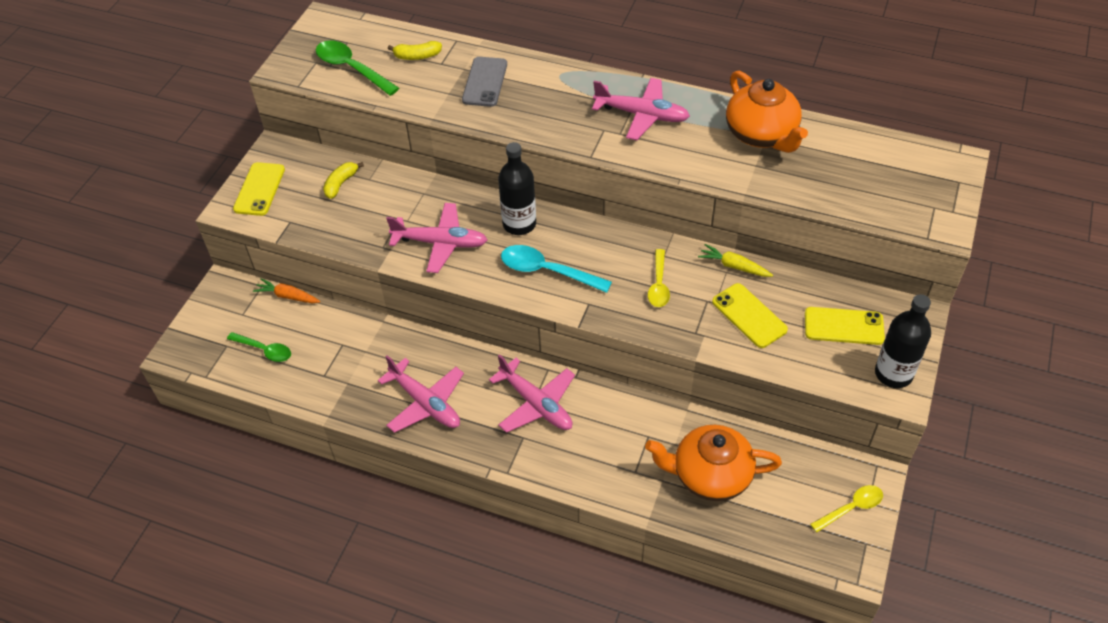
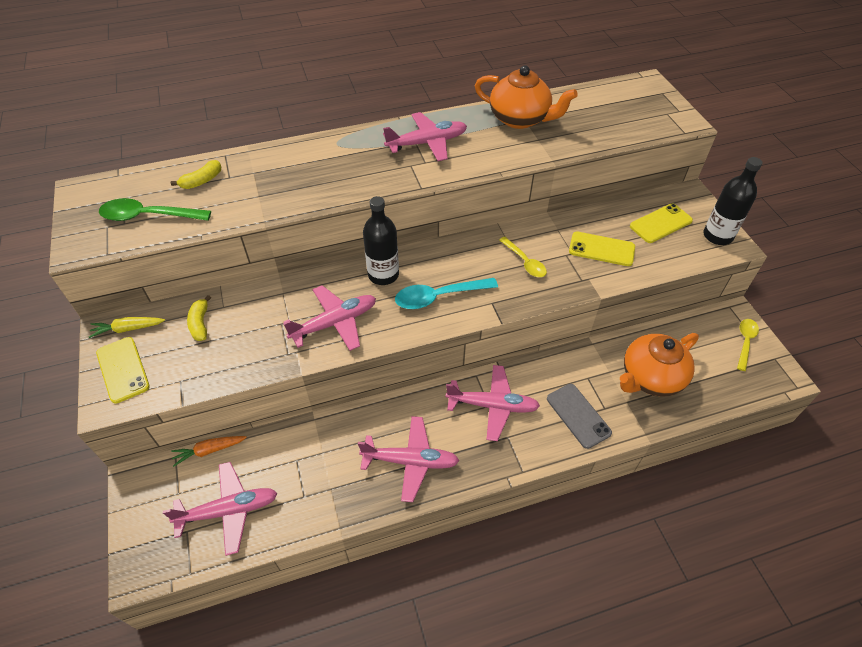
camera: 40 degrees left, 0 degrees up
(265, 350) = (229, 510): green spoon -> pink plane
(485, 82) = (281, 174): grey phone -> grey phone (578, 415)
(734, 266) = (558, 223): yellow carrot -> yellow carrot (128, 329)

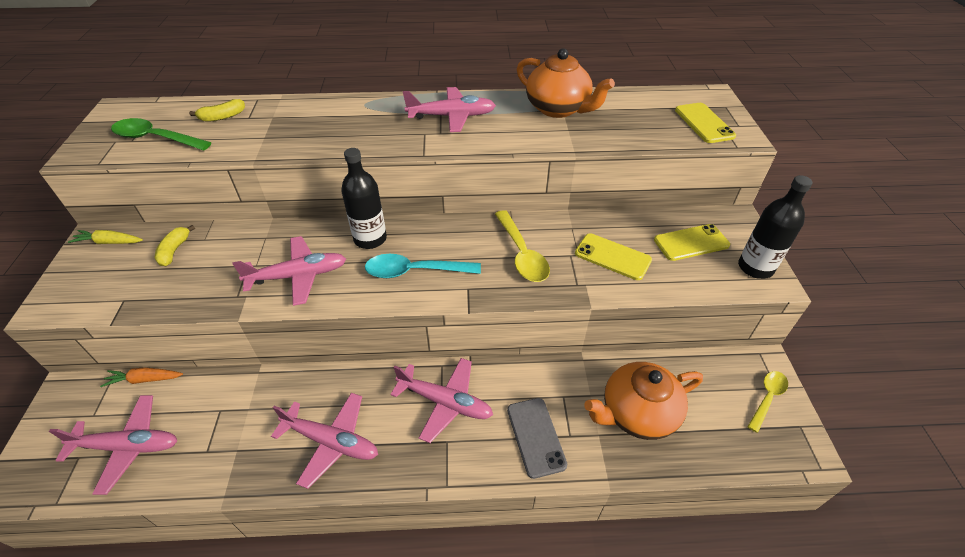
camera: 15 degrees right, 5 degrees down
(123, 369) = (81, 278): yellow phone -> yellow phone (704, 123)
(525, 262) = (522, 254): yellow spoon -> yellow spoon, size x1.52

